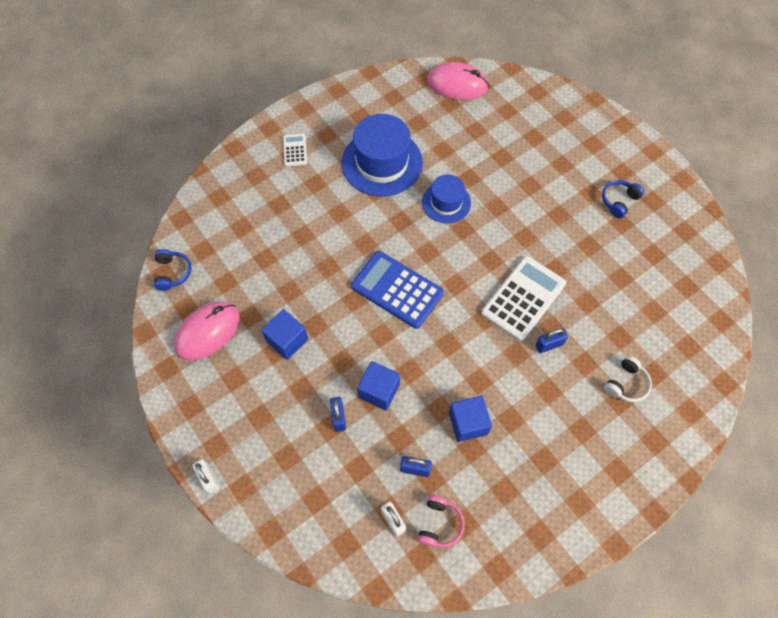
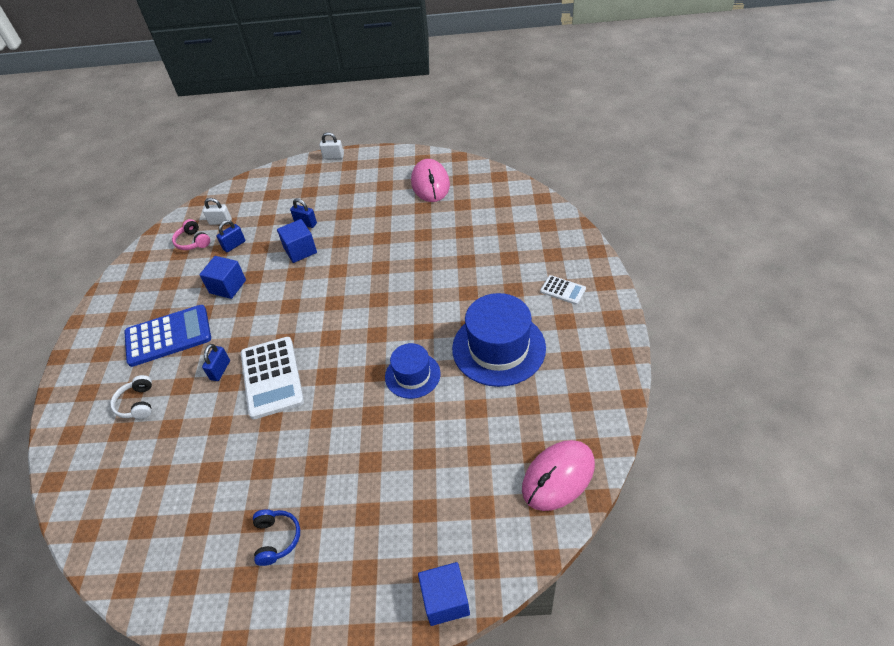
camera: 130 degrees right, 15 degrees down
(172, 273) = (495, 180): blue headphones -> none
(287, 340) = (385, 219): blue cube -> blue cube (445, 600)
(397, 290) = (363, 296): blue calculator -> blue calculator (168, 336)

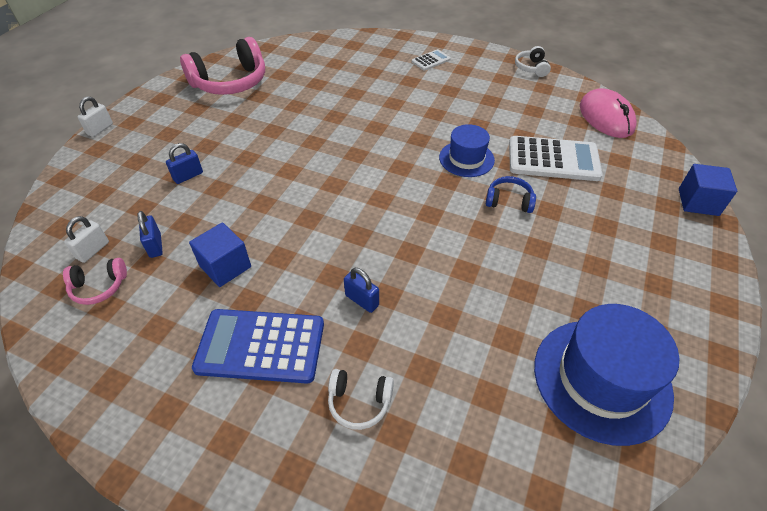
camera: 70 degrees left, 0 degrees up
(168, 336) = (261, 346): blue calculator -> blue calculator turned 90 degrees counterclockwise
(272, 377) = (404, 256): white calculator -> white calculator (553, 159)
(276, 539) = (613, 296): blue headphones -> blue headphones (509, 201)
(300, 250) = (228, 190): blue cube -> none
(430, 184) = (230, 82): pink mouse -> pink headphones
(498, 348) = (468, 106): blue hat -> blue hat (601, 379)
(615, 378) = (531, 68): none -> white headphones

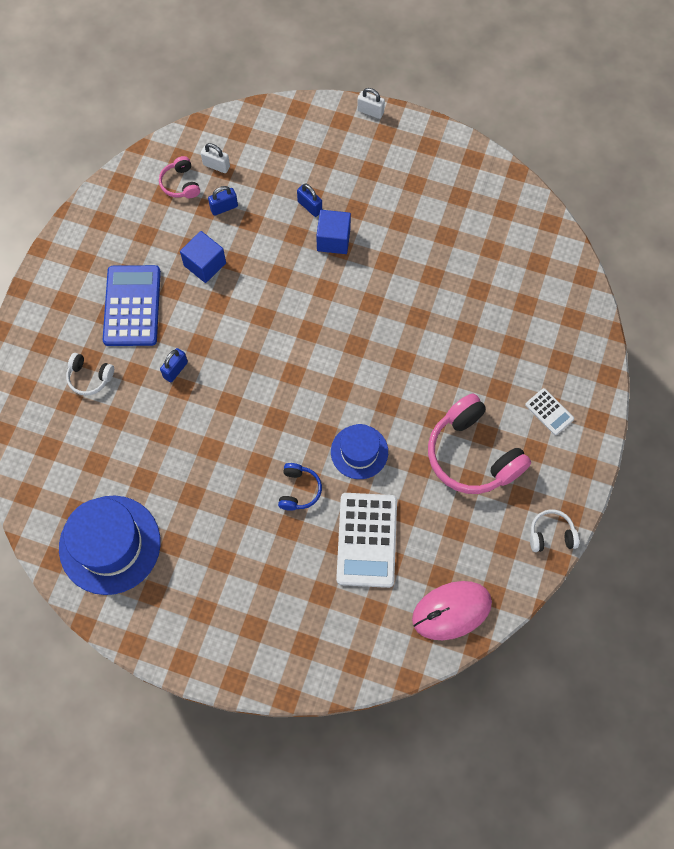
camera: 85 degrees right, 20 degrees up
(230, 82) = (467, 202): pink headphones -> pink headphones (472, 454)
(359, 402) = (90, 377): white headphones -> white headphones turned 75 degrees counterclockwise
(698, 202) = (312, 678): blue cube -> blue cube (333, 239)

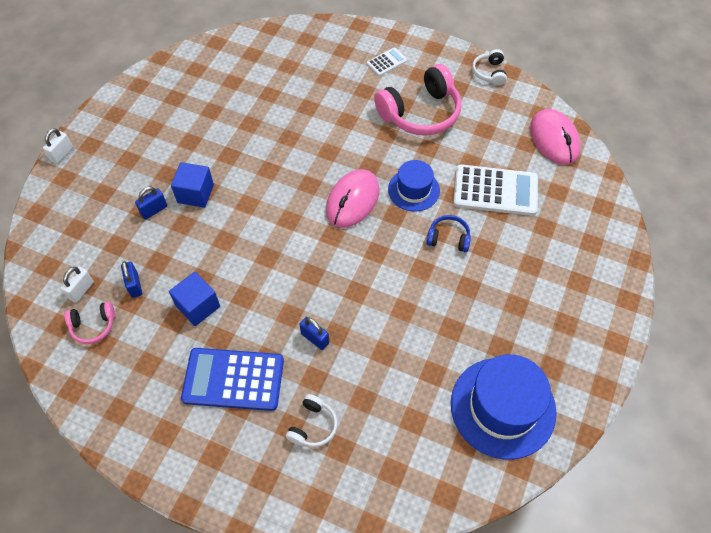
camera: 85 degrees left, 10 degrees down
(339, 390) = (352, 200): none -> pink mouse

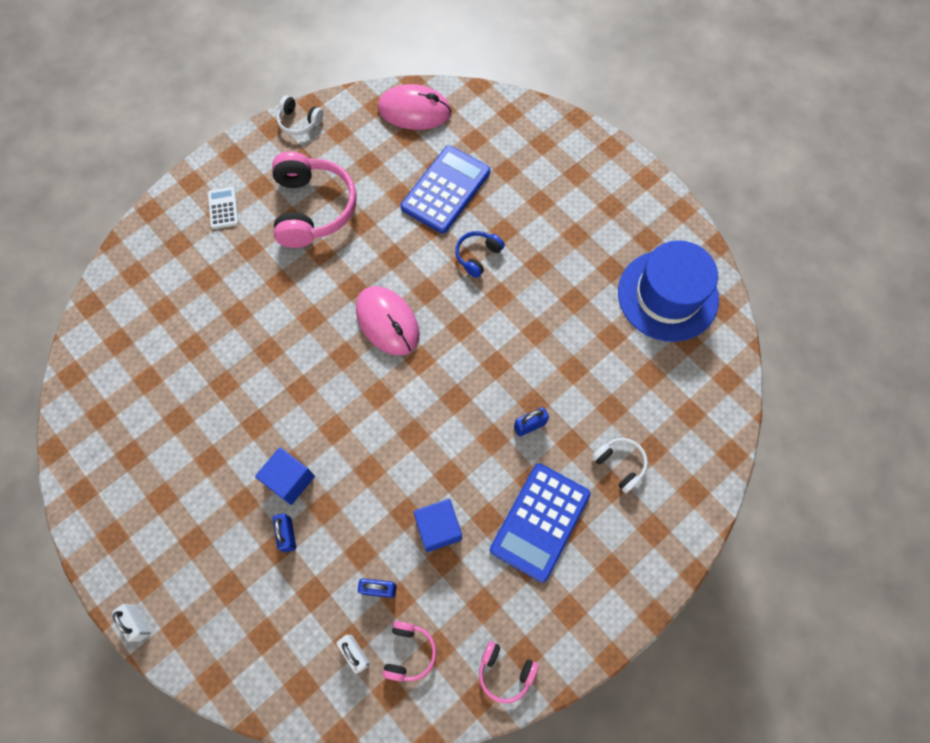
camera: 65 degrees left, 10 degrees up
(99, 401) = (505, 672): none -> pink headphones
(413, 190) = (405, 260): blue hat -> none
(495, 191) = (446, 190): white calculator -> blue calculator

